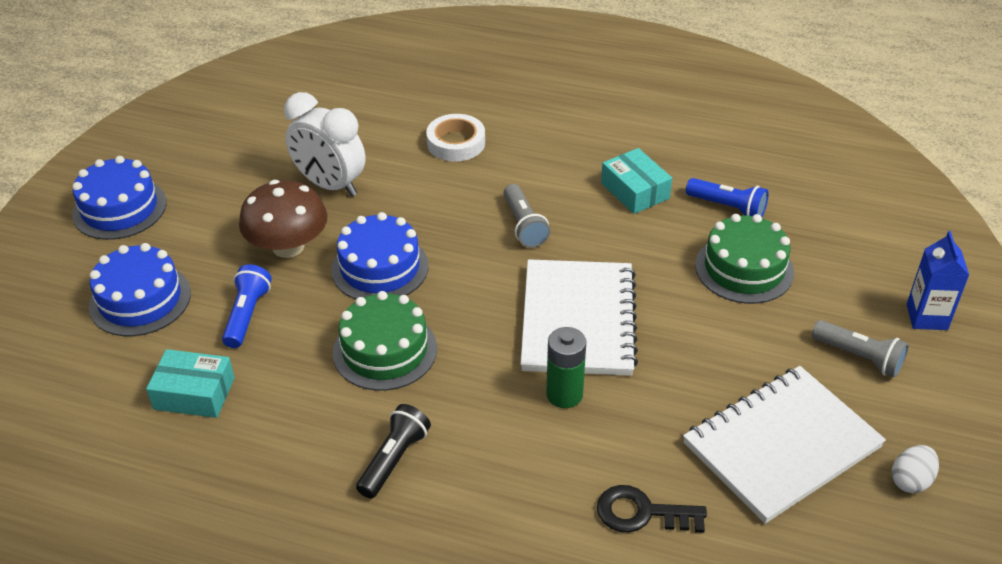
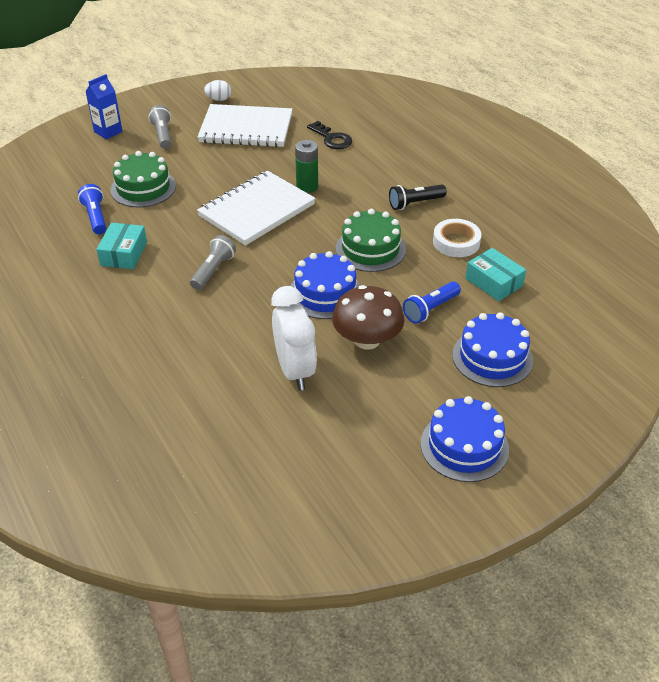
camera: 140 degrees left, 0 degrees up
(456, 143) = (173, 352): white tape -> white tape (456, 242)

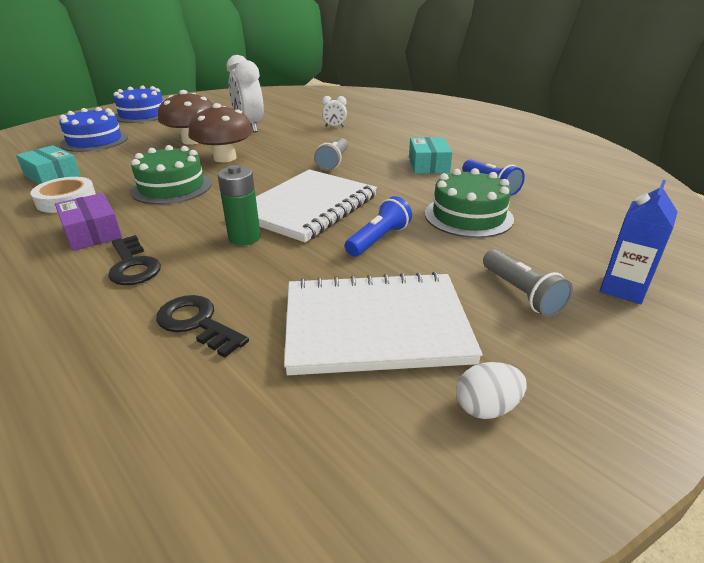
camera: 170 degrees right, 10 degrees down
(180, 356) = (334, 126): none -> white clock
(325, 293) = (225, 158): blue cake -> brown mushroom
(375, 174) = (133, 265): none -> black key
(415, 203) = (92, 232): black flashlight -> purple box
(430, 309) = (130, 157): blue flashlight -> blue flashlight (378, 239)

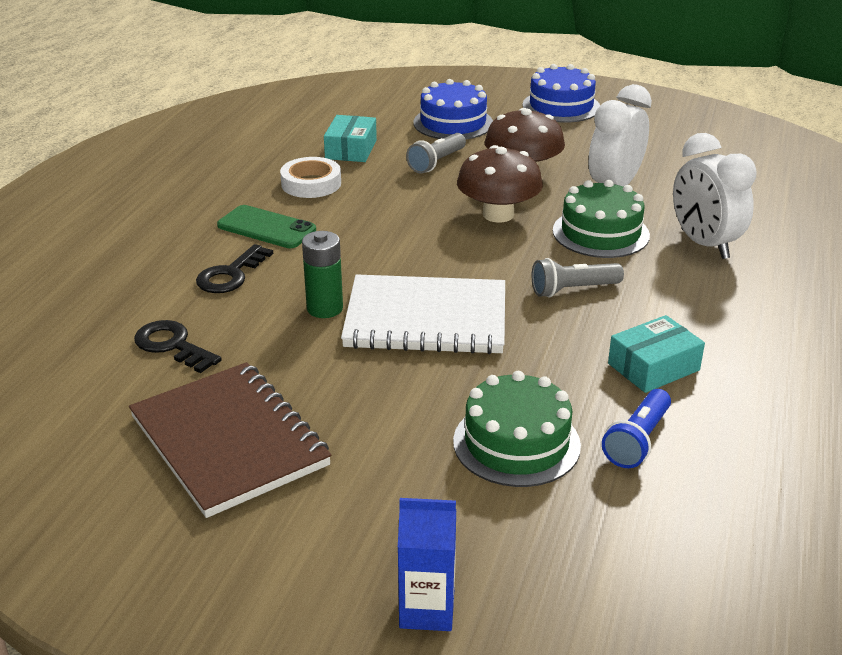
camera: 60 degrees right, 0 degrees up
(92, 232) = (266, 228): purple box -> green phone
(171, 187) = (390, 220): green cake -> green cake (600, 233)
(197, 323) = (172, 345): black key -> black key turned 60 degrees counterclockwise
(334, 126) = (704, 244): white clock -> white clock, size x2.17
(375, 326) = (229, 441): white notebook -> brown notebook
(378, 239) = (393, 392): blue flashlight -> none
(486, 407) = (152, 537): white egg -> none
(521, 294) = (354, 525): grey flashlight -> grey flashlight (436, 162)

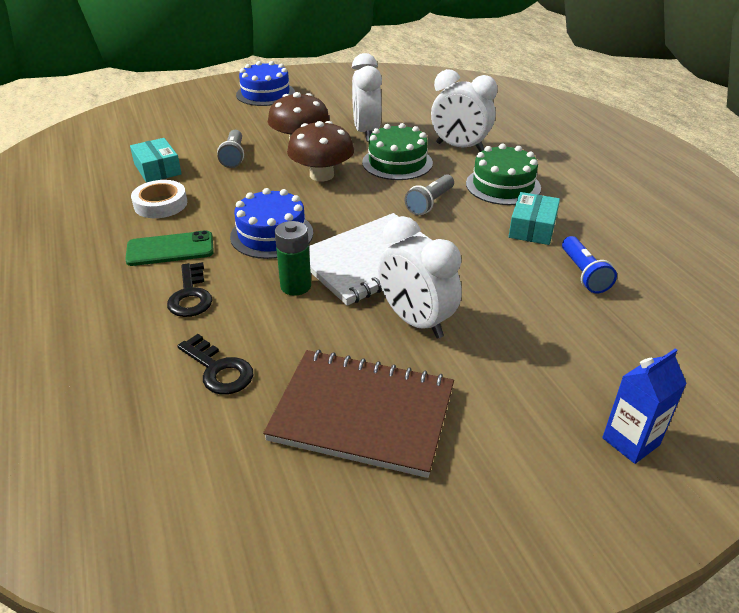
camera: 40 degrees left, 5 degrees up
(172, 345) = (219, 370): black key -> black key turned 135 degrees counterclockwise
(386, 393) = (416, 321): none -> white clock
(453, 123) = (208, 127): blue cake -> blue cake (272, 234)
(516, 443) = (530, 310): green cake -> green cake (503, 185)

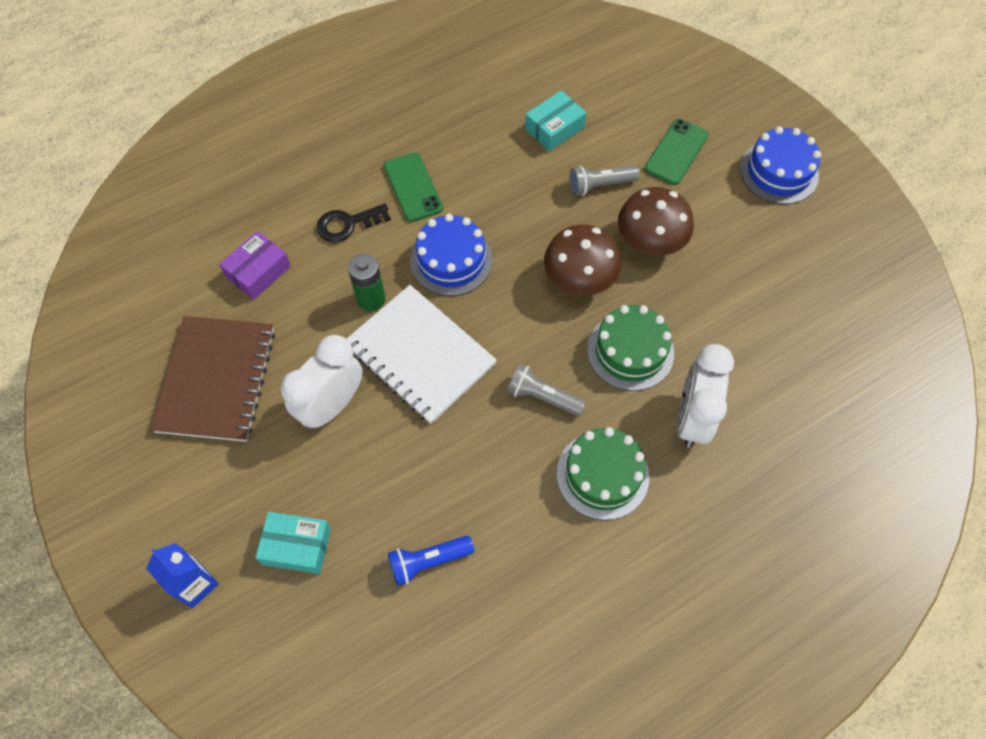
camera: 80 degrees right, 25 degrees up
(160, 204) = (487, 154): white tape -> none
(219, 370) = (258, 271): black key -> purple box
(222, 124) = (676, 152): none -> green phone
(366, 132) = (702, 305): white clock -> none
(532, 228) = (511, 509): turquoise box -> turquoise box (297, 546)

